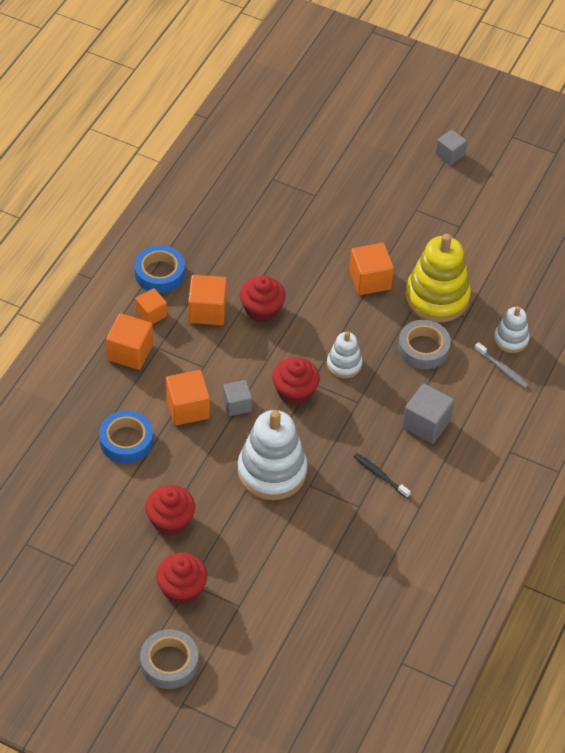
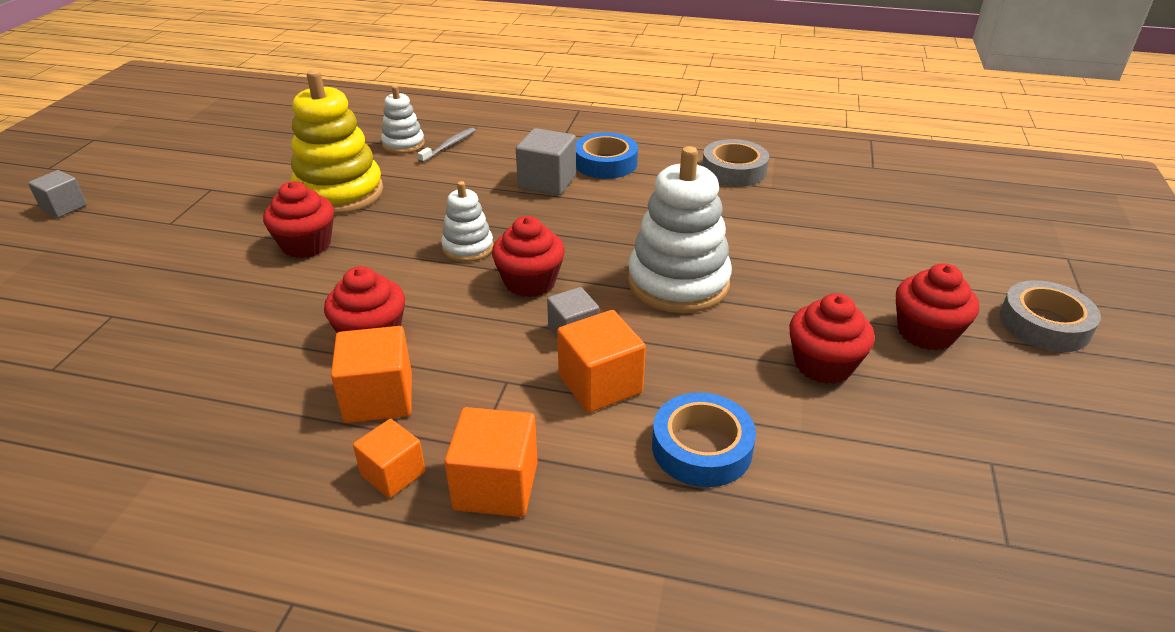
camera: 100 degrees left, 15 degrees down
(159, 273) = (282, 482): blue tape -> blue tape (605, 163)
(370, 280) = (306, 245): orange cube -> red cupcake
(380, 475) = (638, 203): black toothbrush -> none
(423, 348) = (428, 194): grey tape -> grey tape (734, 170)

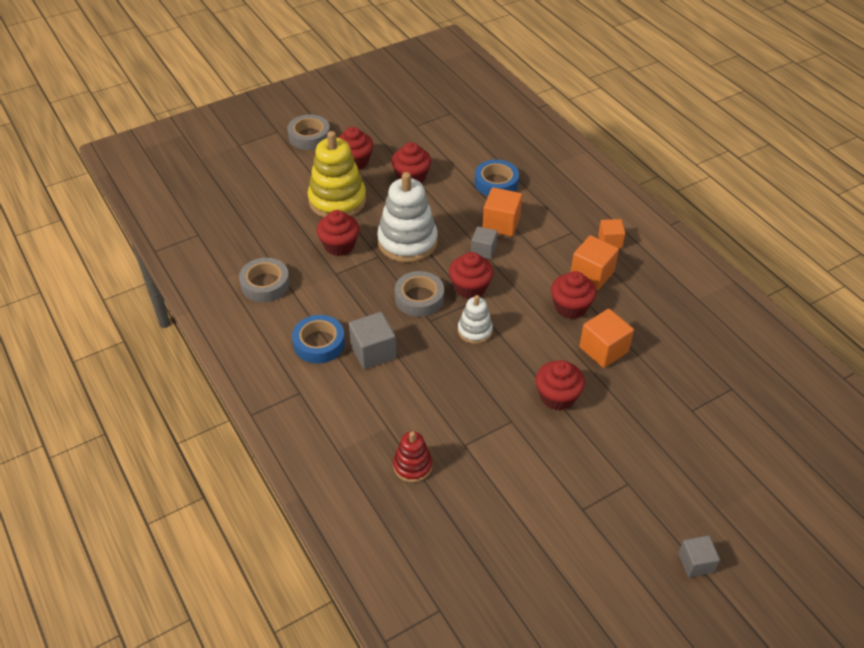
camera: 135 degrees left, 10 degrees up
(339, 193) = (502, 436): yellow stacking toy -> yellow stacking toy (337, 200)
(403, 144) = (412, 466): white stacking toy -> red stacking toy
(449, 146) = (385, 438): grey toothbrush -> none
(496, 486) = (578, 216): orange cube -> orange cube (603, 349)
(571, 241) = (419, 298): none -> grey tape
(739, 235) = (339, 245): none -> red cupcake

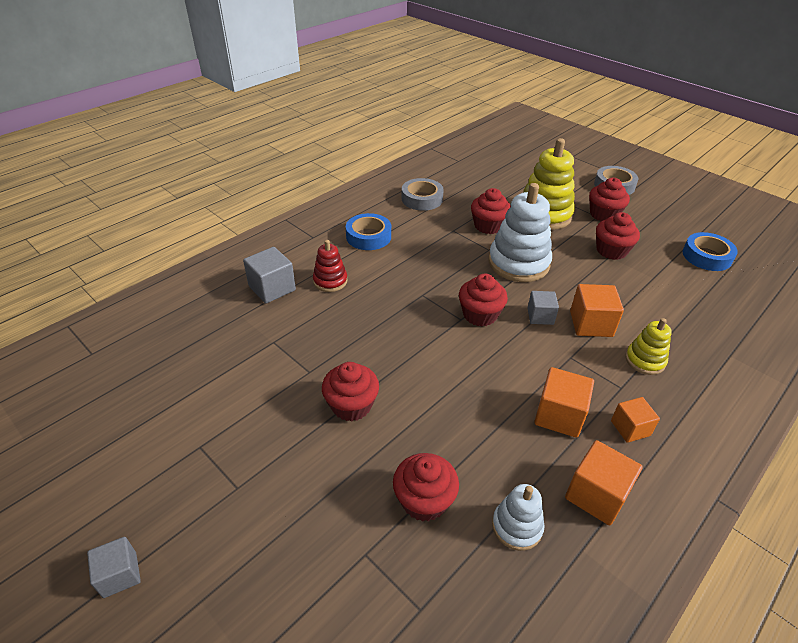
camera: 75 degrees right, 5 degrees down
(373, 352) = (369, 267): grey cube -> grey cube (272, 288)
(412, 466) = (244, 312): red stacking toy -> red stacking toy (330, 281)
(419, 298) = (448, 283): grey tape -> none
(475, 331) = (421, 327): white stacking toy -> white stacking toy (517, 526)
(496, 183) = (653, 311): blue tape -> blue tape (707, 256)
(548, 209) = (645, 360): none -> yellow stacking toy
(570, 307) = (492, 401): red cupcake -> red cupcake (424, 500)
(603, 349) = (437, 441): orange cube -> orange cube (596, 495)

